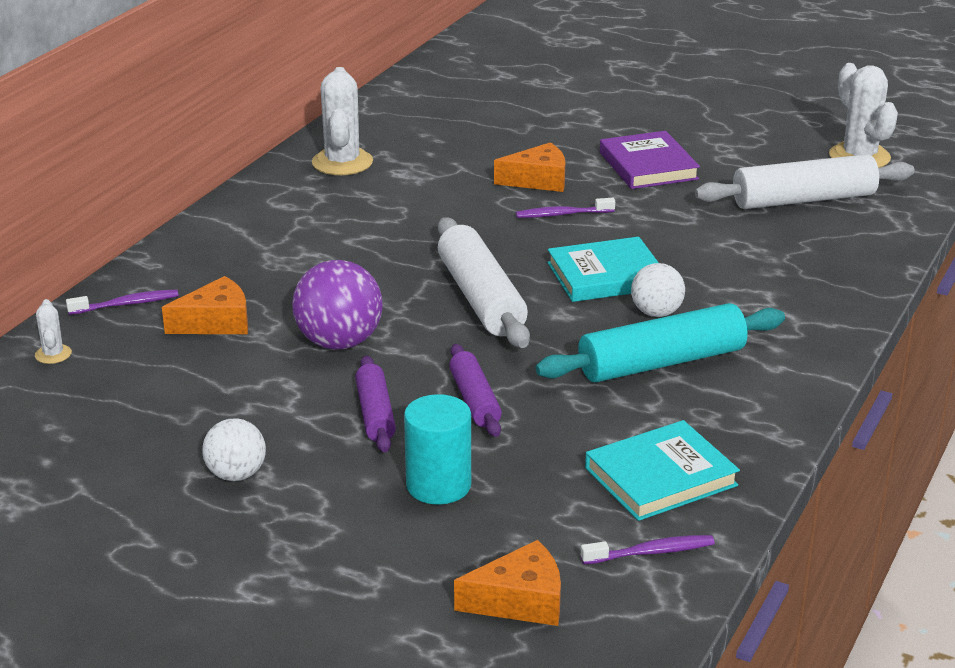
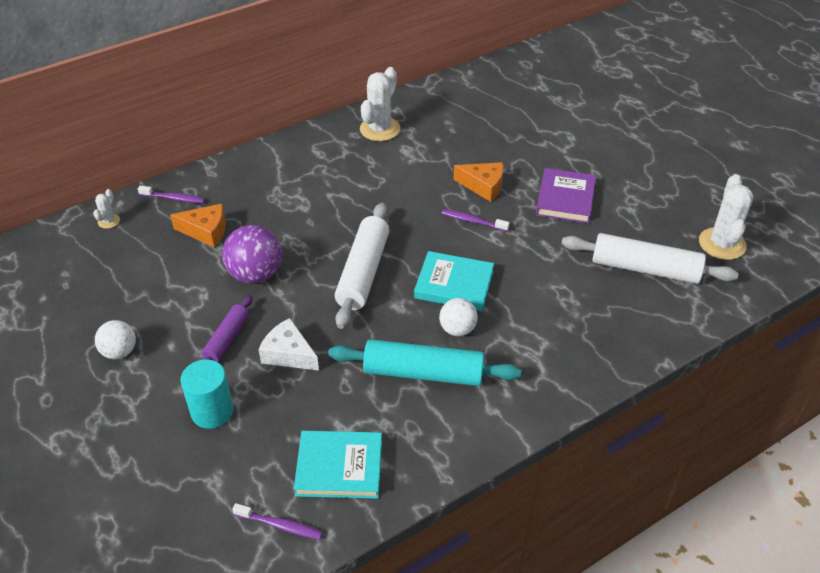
camera: 30 degrees right, 15 degrees up
(475, 400) = (288, 354): purple rolling pin -> white cheese
(520, 601) = (177, 523): orange cheese -> none

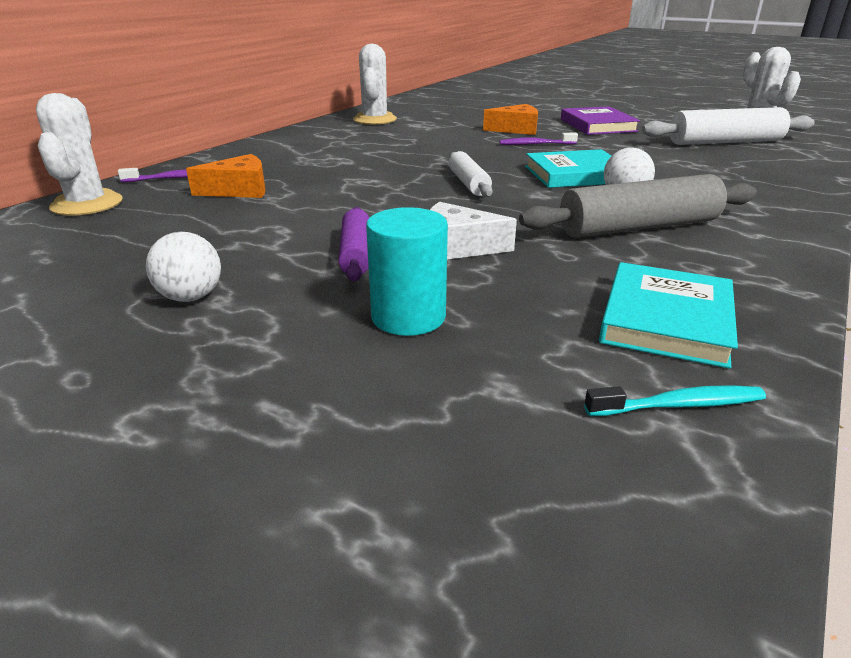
camera: 25 degrees left, 15 degrees down
(109, 221) = (87, 204): white cactus -> white cactus, size x2.08
(255, 274) = (339, 205): purple ball -> none
(280, 525) = (679, 405): purple toothbrush -> turquoise toothbrush
(339, 467) = (666, 319): turquoise book -> turquoise book turned 45 degrees counterclockwise
(363, 272) = (468, 183): white rolling pin -> white rolling pin, size x0.58
(423, 373) = (638, 227): turquoise rolling pin -> grey rolling pin

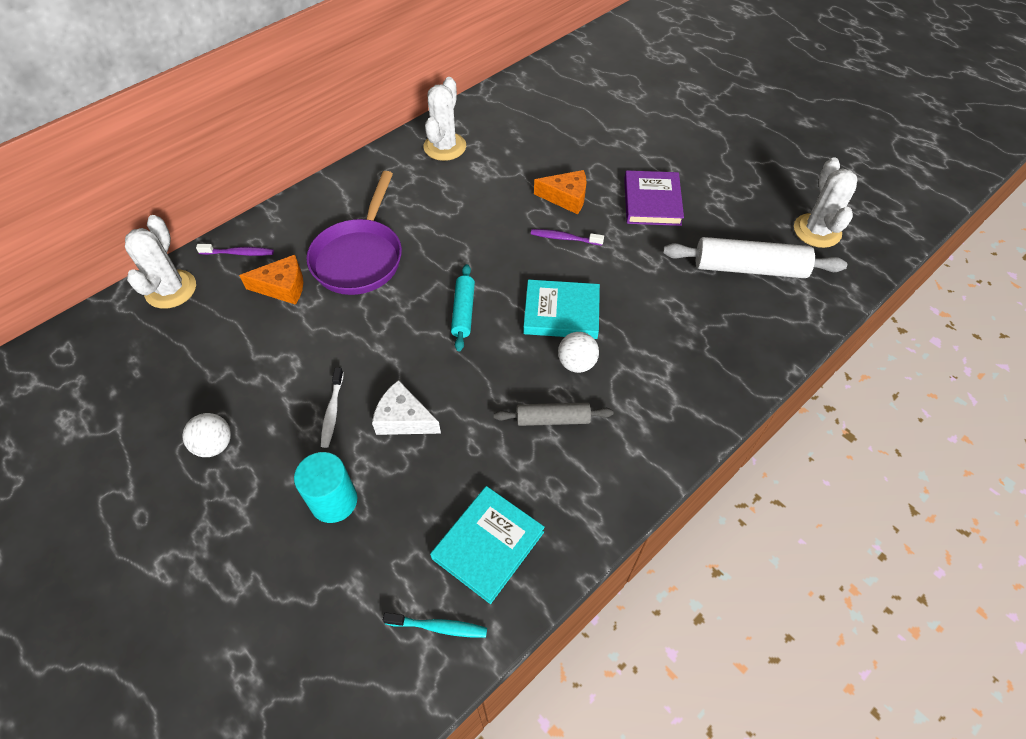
camera: 15 degrees right, 25 degrees up
(324, 169) = (360, 257): none -> purple pan
(356, 253) = (332, 412): purple rolling pin -> white toothbrush
(468, 183) = (463, 312): white rolling pin -> turquoise rolling pin
(638, 227) = (552, 419): grey rolling pin -> grey rolling pin, size x0.58

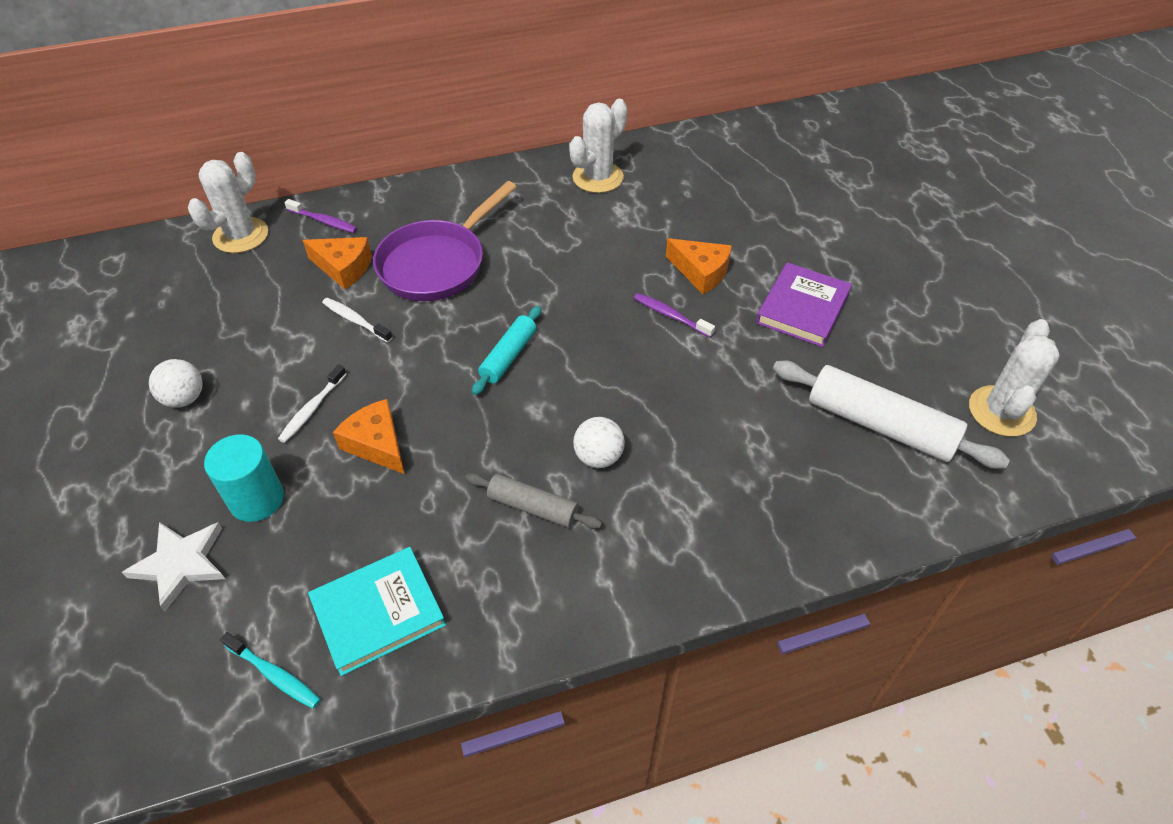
camera: 25 degrees right, 5 degrees down
(304, 578) = (181, 564): none -> white star
(321, 327) = (355, 320): none -> white toothbrush
(404, 419) = (377, 444): white cheese -> orange cheese
(561, 312) = (616, 395): turquoise book -> none

